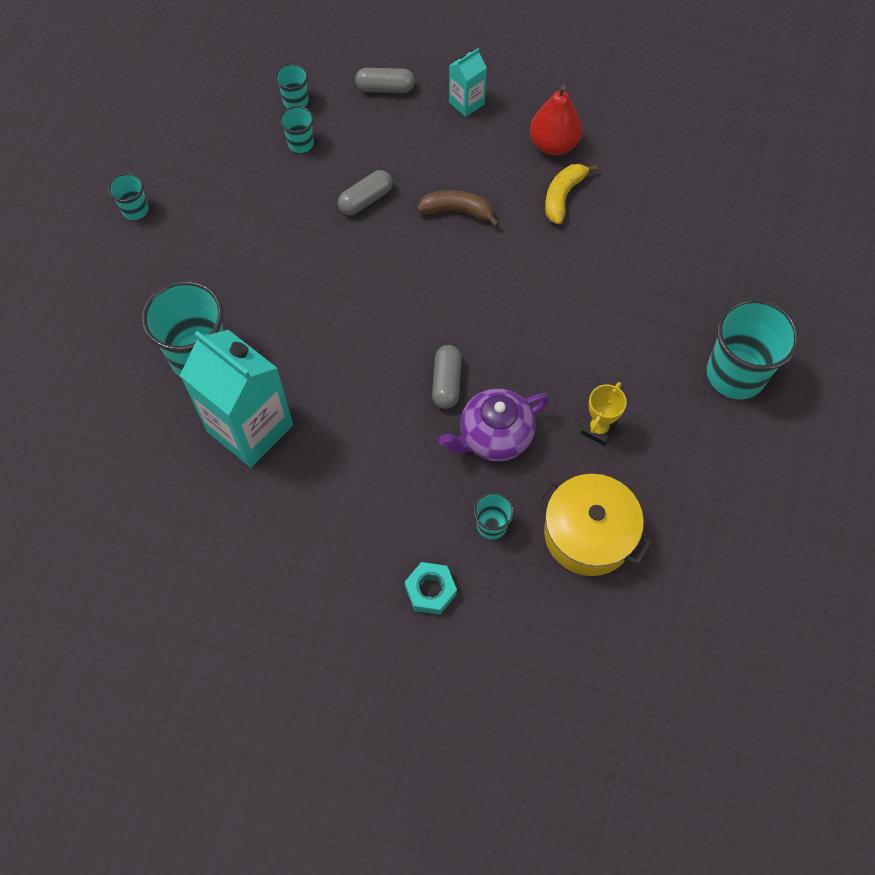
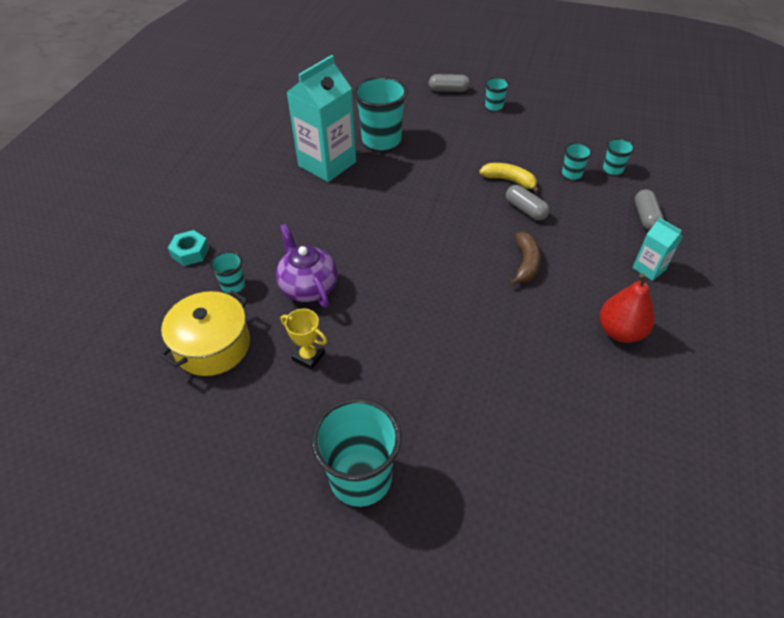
camera: 90 degrees right, 15 degrees down
(446, 382) = (358, 258): grey capsule -> grey capsule (448, 90)
(563, 196) = (558, 337): yellow banana -> yellow banana (509, 181)

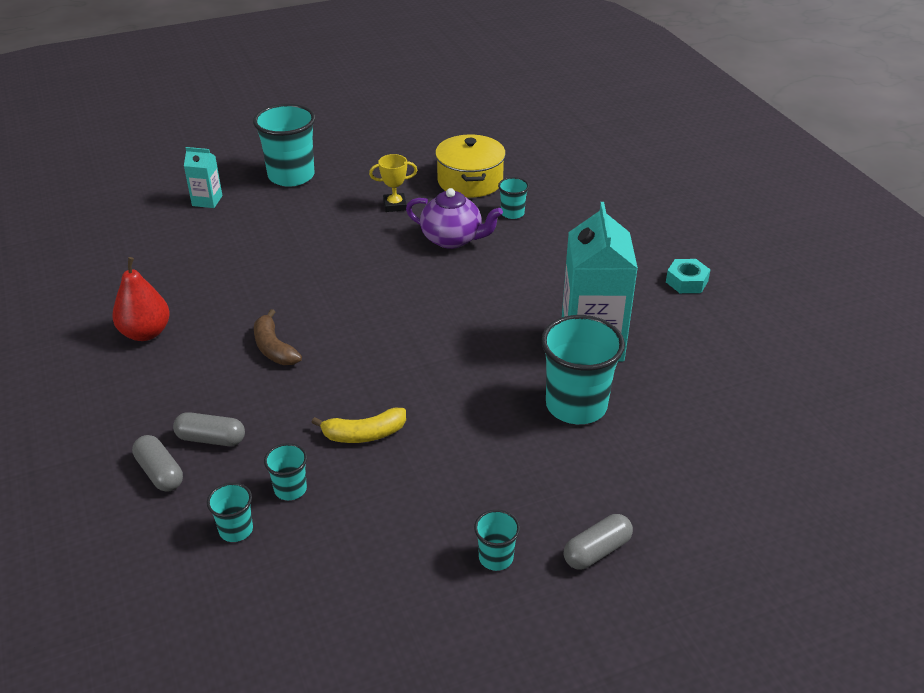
camera: 140 degrees right, 10 degrees down
(190, 252) = (582, 215): turquoise nut -> turquoise nut (686, 281)
(525, 210) = (316, 406): grey capsule -> grey capsule (211, 439)
(649, 268) = (135, 407): turquoise carton -> turquoise carton (207, 201)

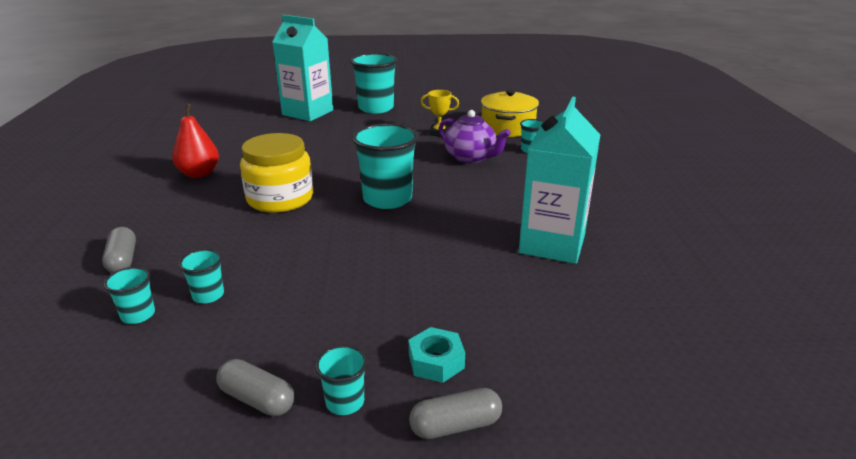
camera: 20 degrees right, 10 degrees down
(207, 201) = (307, 112): turquoise carton -> turquoise carton, size x2.07
(211, 439) = (181, 246): grey capsule -> grey capsule (257, 399)
(274, 348) = (280, 199): brown banana -> yellow jar
(364, 434) = (302, 269): yellow banana -> none
(576, 405) = (509, 288): turquoise cup -> turquoise cup (387, 199)
(686, 281) = (669, 217): turquoise nut -> turquoise nut (436, 361)

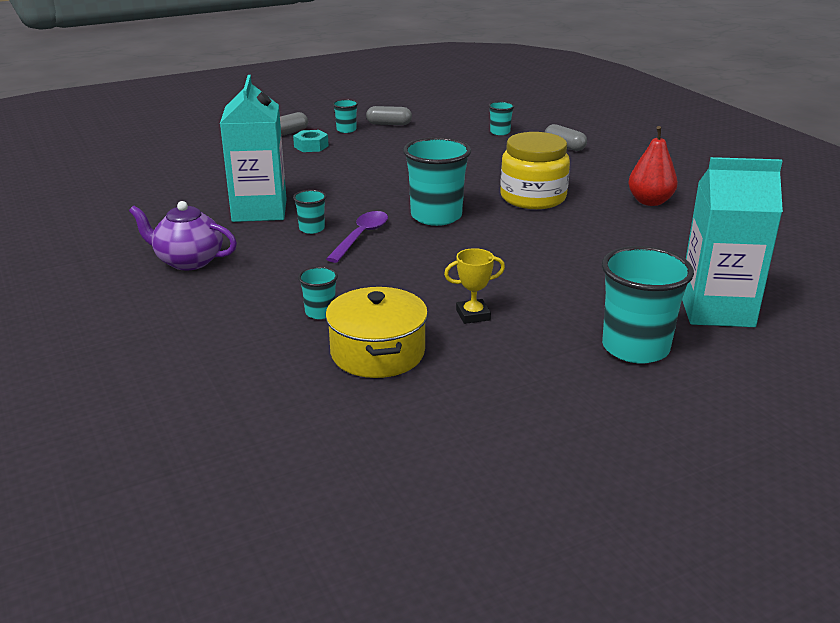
camera: 155 degrees right, 0 degrees up
(208, 295) = (476, 144): turquoise cup -> turquoise cup (312, 229)
(469, 194) = (361, 237): none -> purple spoon
(471, 158) = (392, 281): purple teapot -> purple teapot (188, 261)

